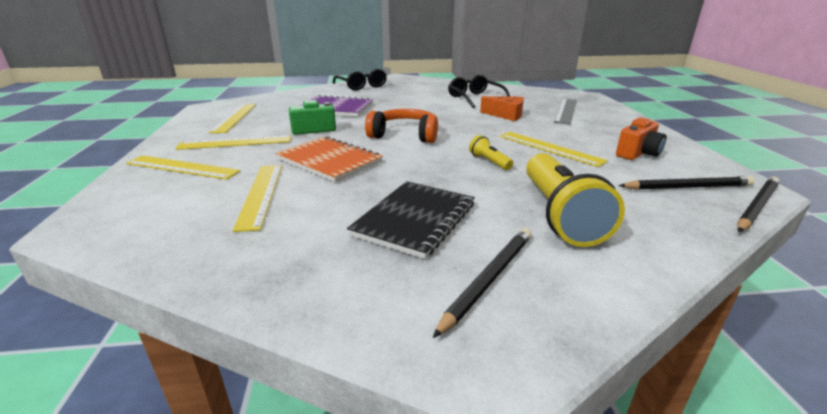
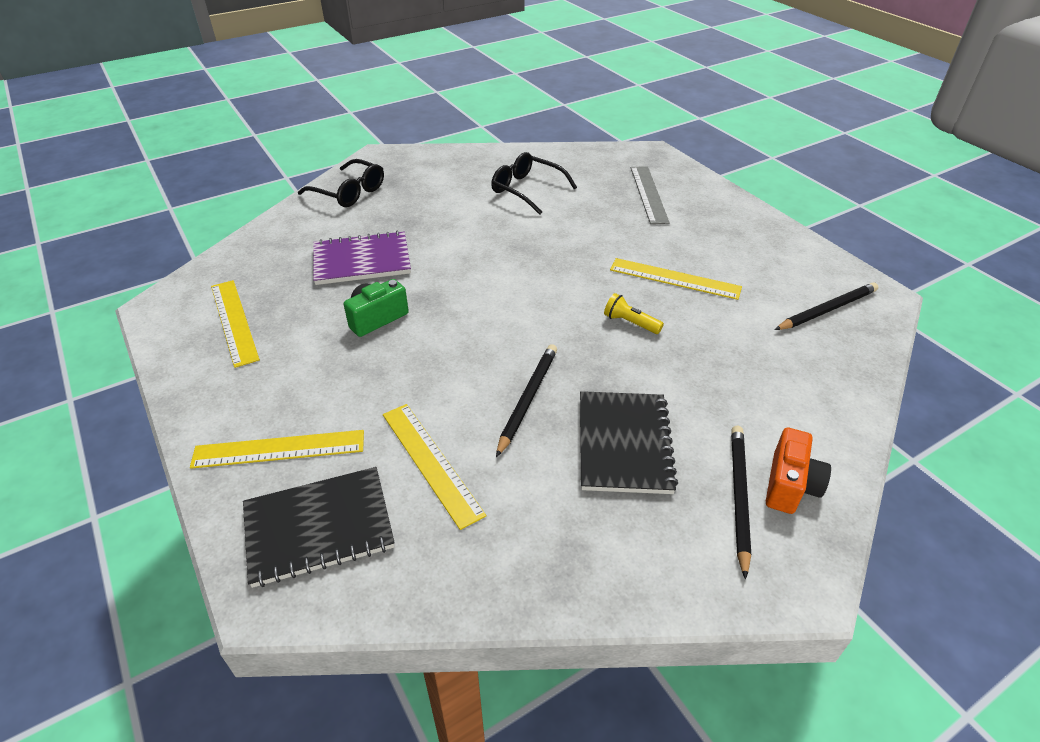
camera: 25 degrees left, 15 degrees up
(150, 205) = (319, 527): none -> black notebook
(235, 142) = (296, 377): yellow ruler -> none
(329, 161) = (455, 377): orange notebook -> none
(405, 135) = (502, 298): orange headphones -> none
(506, 115) = (588, 221): orange cheese -> none
(559, 215) = (745, 389): yellow flashlight -> none
(638, 153) = (761, 264): orange camera -> orange camera (789, 485)
(756, 206) = (889, 322): black pencil -> black pencil (527, 399)

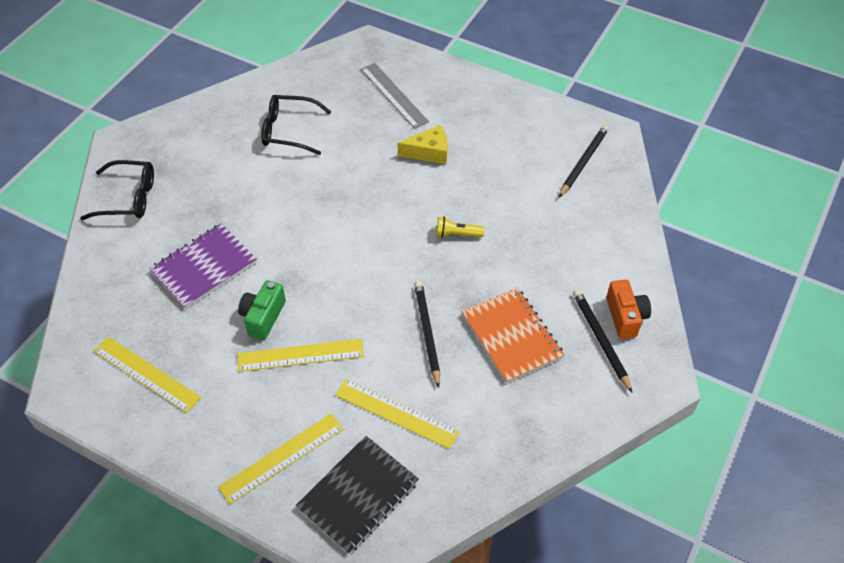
camera: 30 degrees left, 10 degrees up
(624, 443) = (511, 336): black notebook -> orange notebook
(651, 246) = (429, 152): none -> yellow cheese
(674, 278) = (464, 178): yellow ruler -> yellow ruler (300, 355)

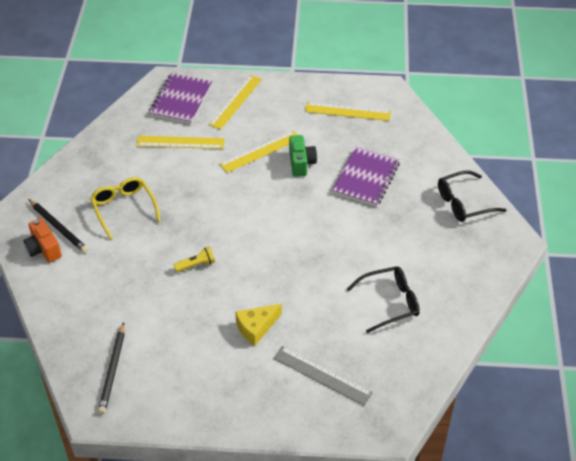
camera: 155 degrees right, 5 degrees down
(358, 495) = (181, 100): black notebook -> purple notebook
(427, 333) = (184, 191): black pencil -> none
(511, 336) = (124, 208): orange notebook -> yellow glasses

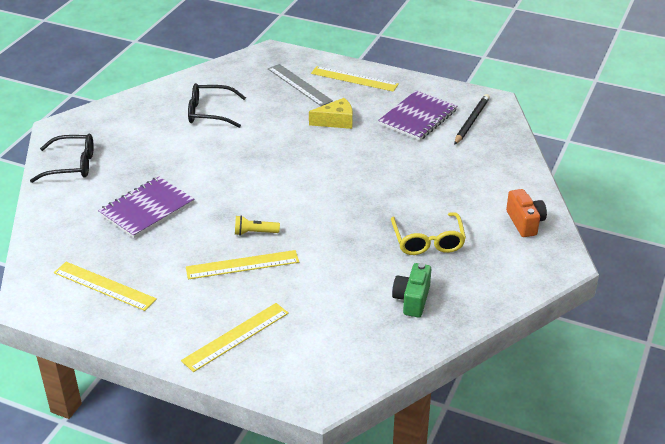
camera: 160 degrees left, 10 degrees down
(58, 227) = (506, 239): black pencil -> none
(180, 142) = (334, 299): yellow ruler -> yellow ruler (354, 79)
(181, 100) = (308, 358): purple notebook -> purple notebook (418, 117)
(196, 265) = (369, 175): yellow flashlight -> yellow flashlight (254, 232)
(301, 163) = (205, 240): green camera -> green camera (412, 300)

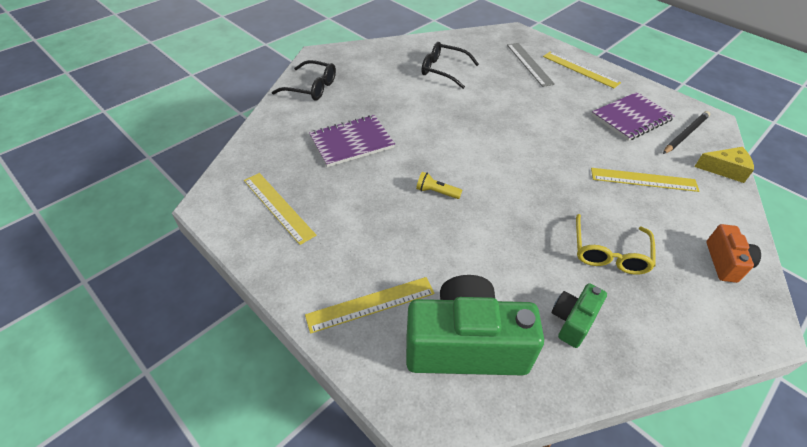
camera: 20 degrees right, 10 degrees up
(242, 265) = (411, 223): yellow ruler -> yellow ruler (643, 180)
(330, 341) = (465, 345): none -> green camera
(336, 121) = (551, 103): yellow cheese -> yellow cheese (724, 169)

